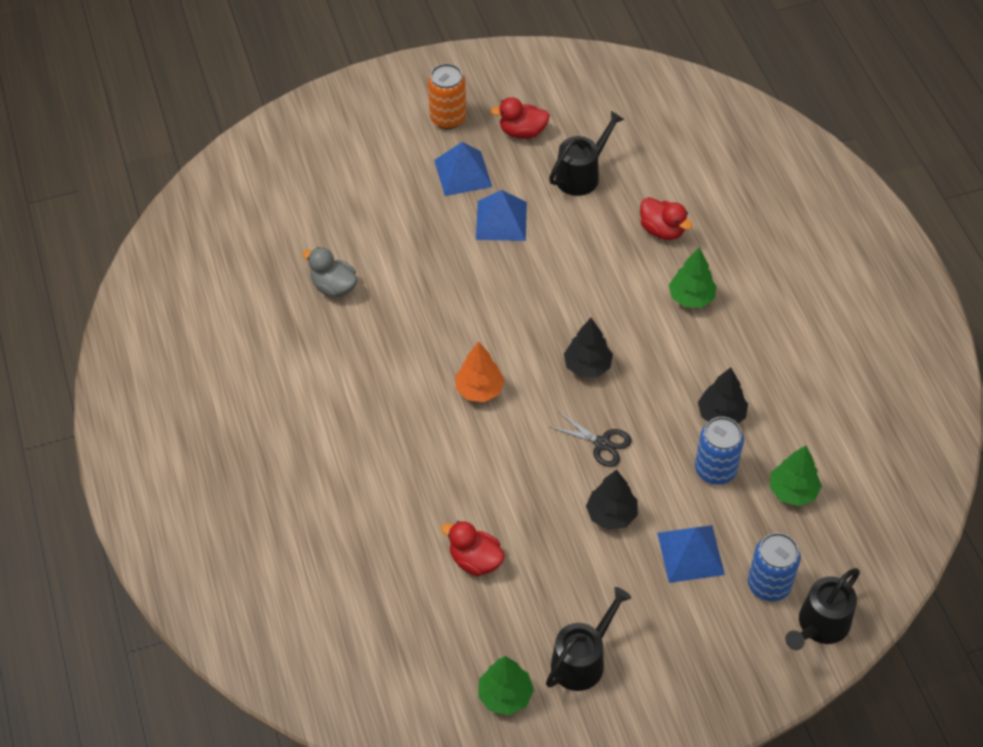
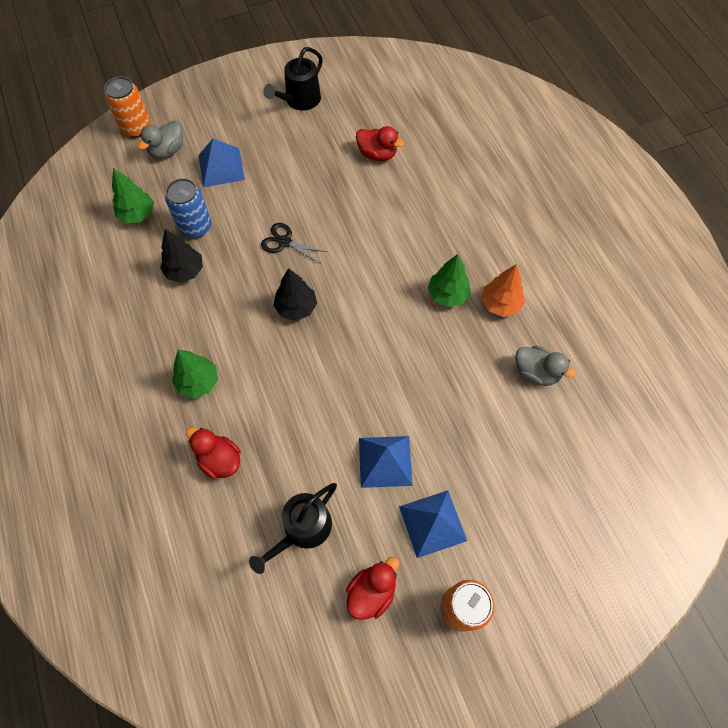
camera: 175 degrees right, 10 degrees up
(479, 390) = (388, 280): orange tree -> orange tree (500, 304)
(505, 695) = (349, 79): green tree -> green tree (447, 294)
(522, 132) = (372, 591): red duck -> red duck turned 45 degrees counterclockwise
(611, 514) = (278, 190): black tree -> none
(769, 584) = (167, 150): blue can -> grey duck
(820, 625) = (136, 128): black watering can -> orange can

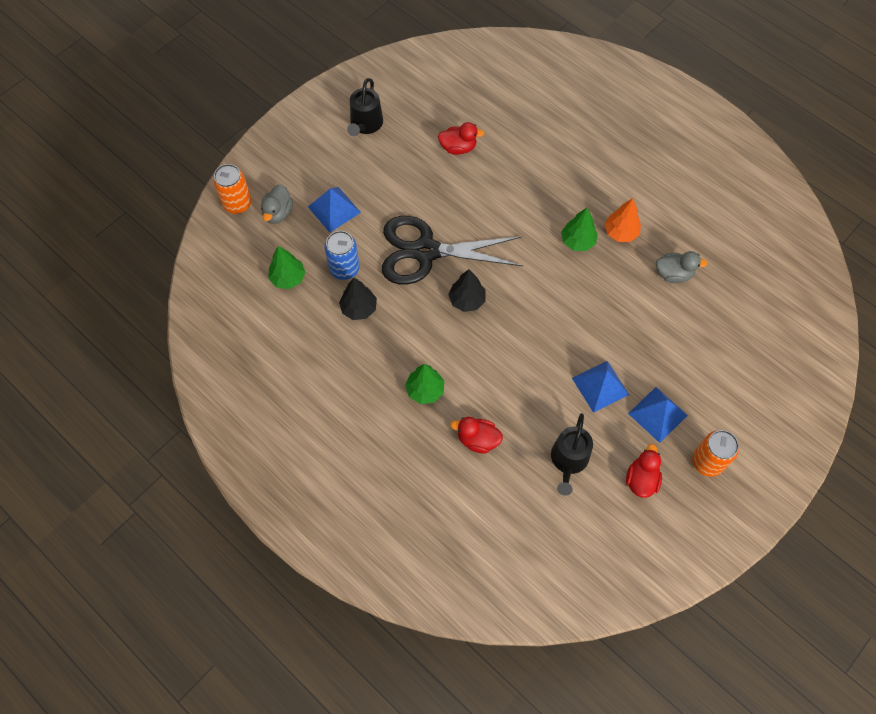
camera: 25 degrees left, 0 degrees up
(284, 242) = (426, 251): black scissors -> black scissors, size x2.41

